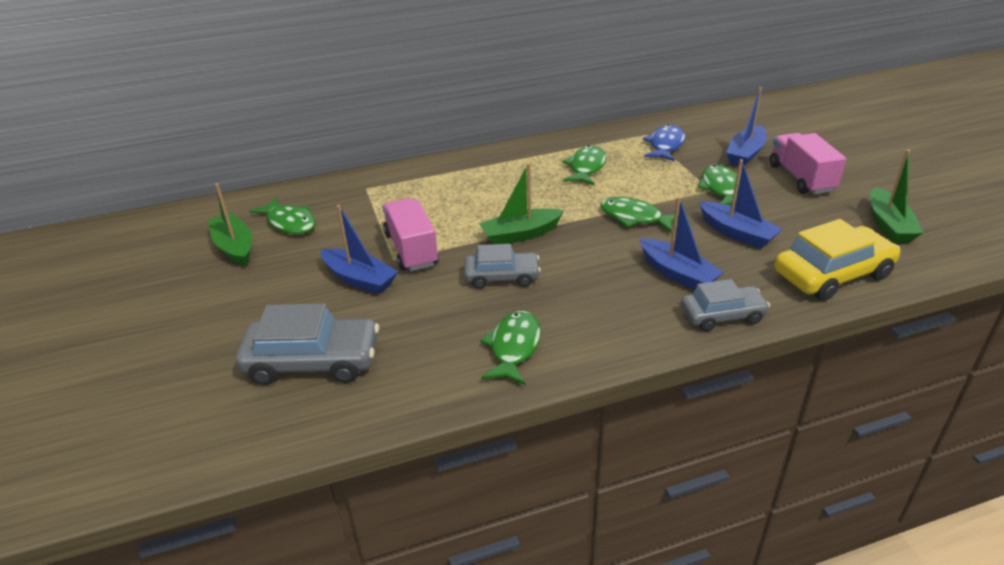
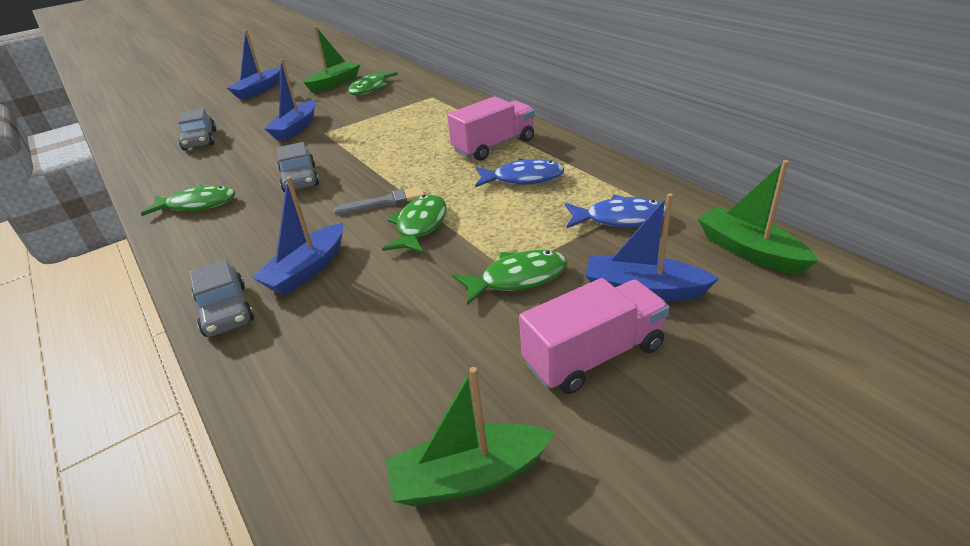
camera: 75 degrees right, 0 degrees up
(313, 361) = (200, 140): grey car -> grey car, size x0.64
(411, 249) = (339, 135): pink truck -> pink truck (494, 146)
(521, 234) = (371, 172): green boat -> green boat (750, 251)
(585, 231) = (384, 202): none -> grey brush
(586, 168) = (523, 178): green fish -> blue fish
(736, 233) = (403, 303): blue boat -> blue boat (259, 90)
(832, 274) = (308, 402): yellow car -> none

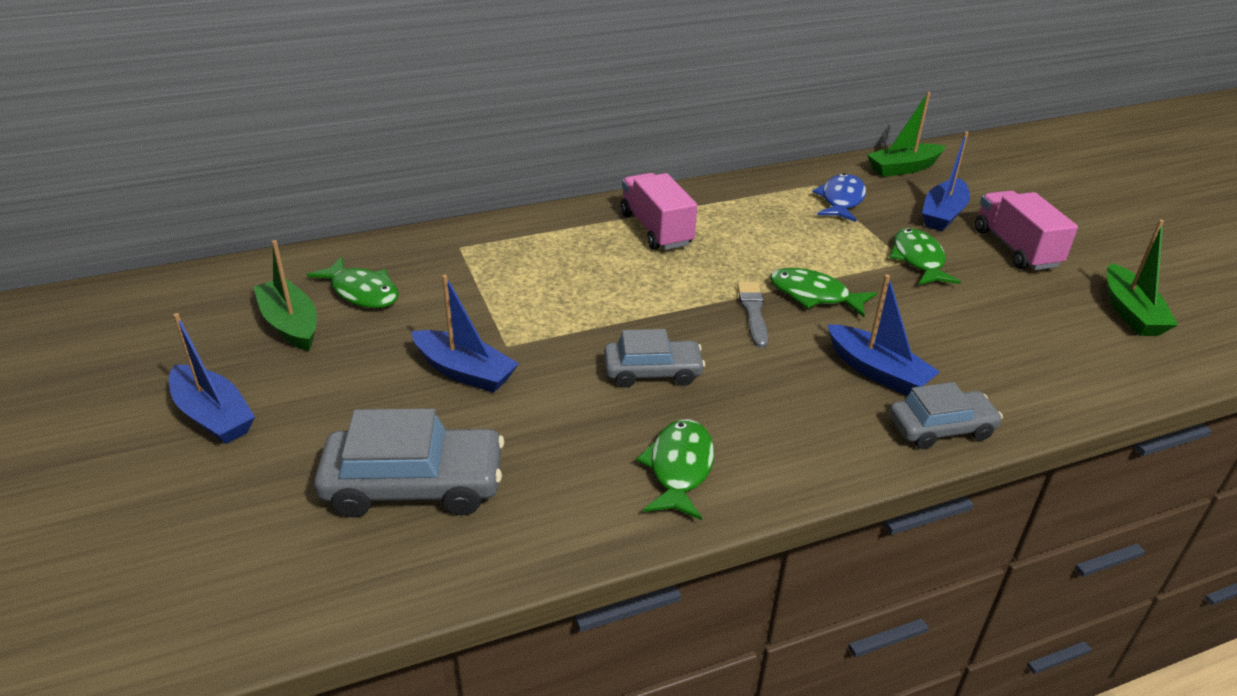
camera: 80 degrees left, 0 degrees up
(200, 140) = (414, 485): grey car -> grey car, size x1.57
(523, 178) = (744, 227): blue fish -> none

